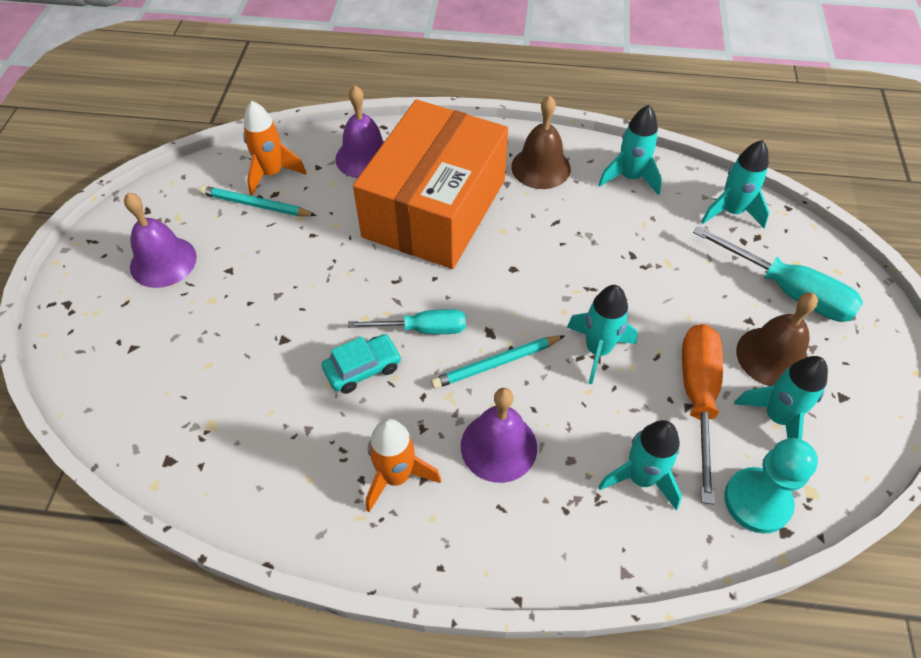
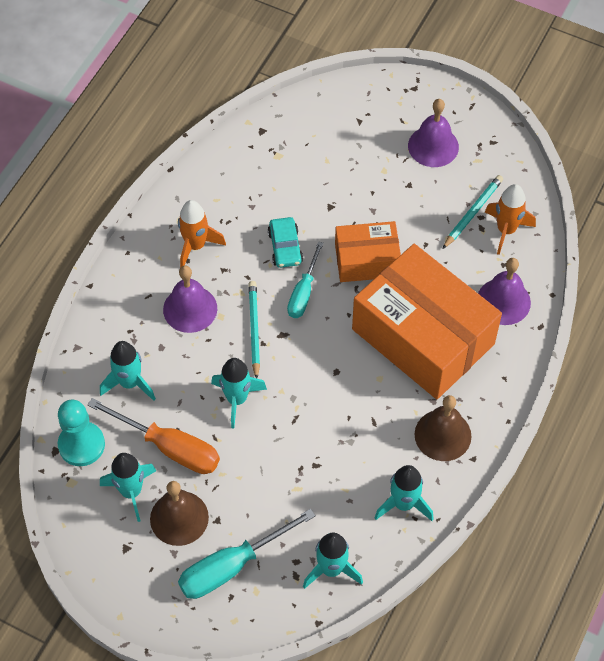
camera: 110 degrees right, 5 degrees up
(353, 281) = (367, 260): none -> orange box

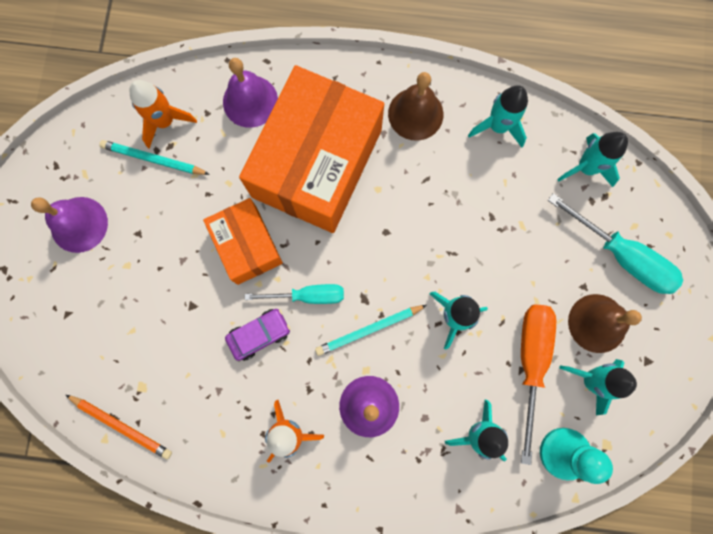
camera: 110 degrees left, 20 degrees up
(253, 135) = (122, 426): none -> orange pencil
(285, 247) = (259, 334): turquoise car -> purple car

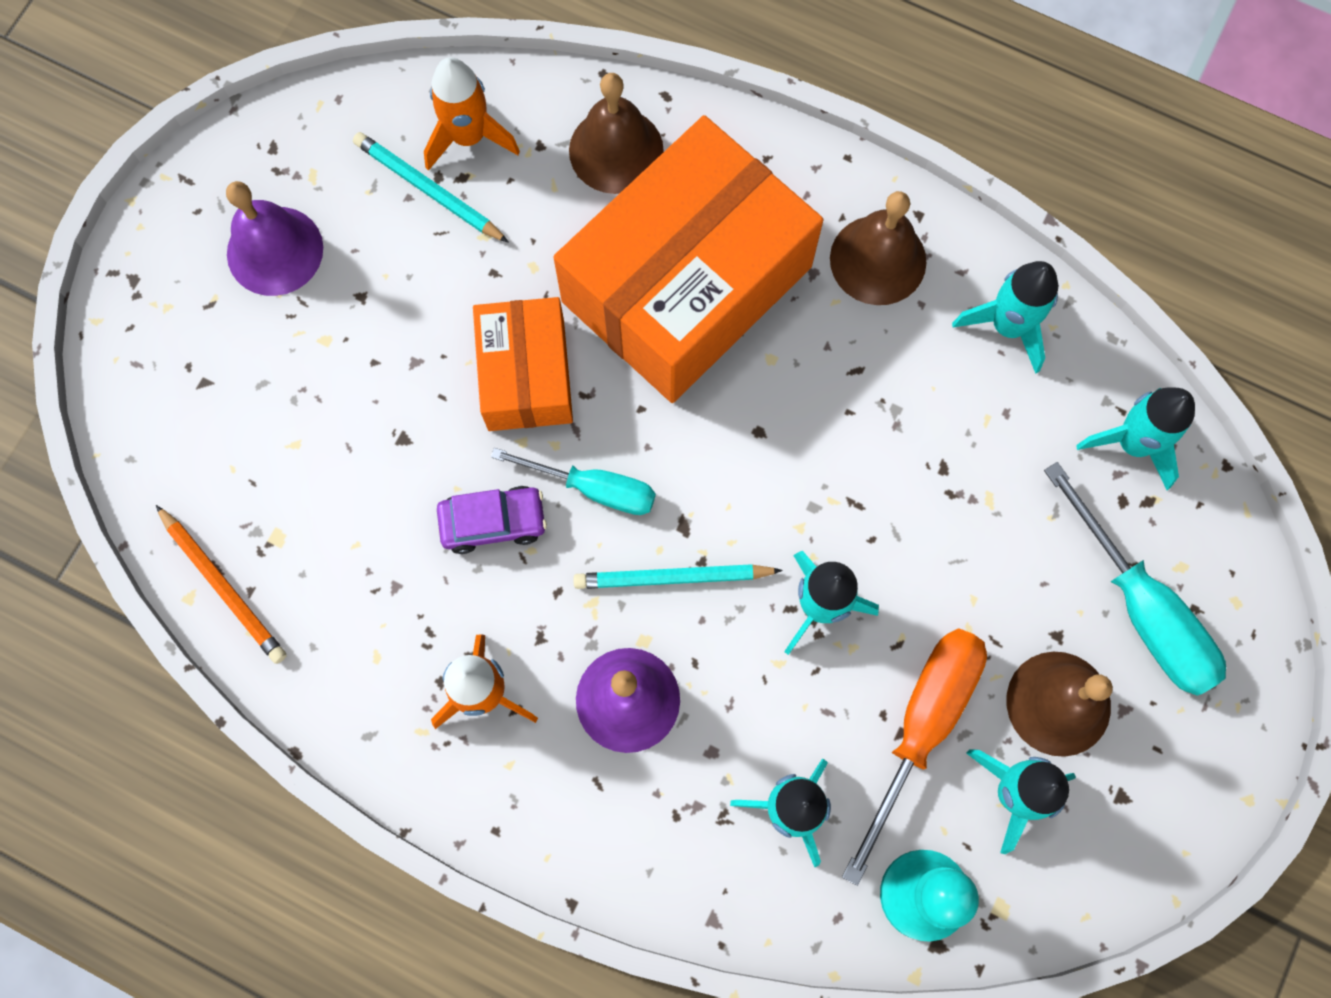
camera: 20 degrees right, 5 degrees down
(250, 101) = (616, 150): purple bell -> brown bell

